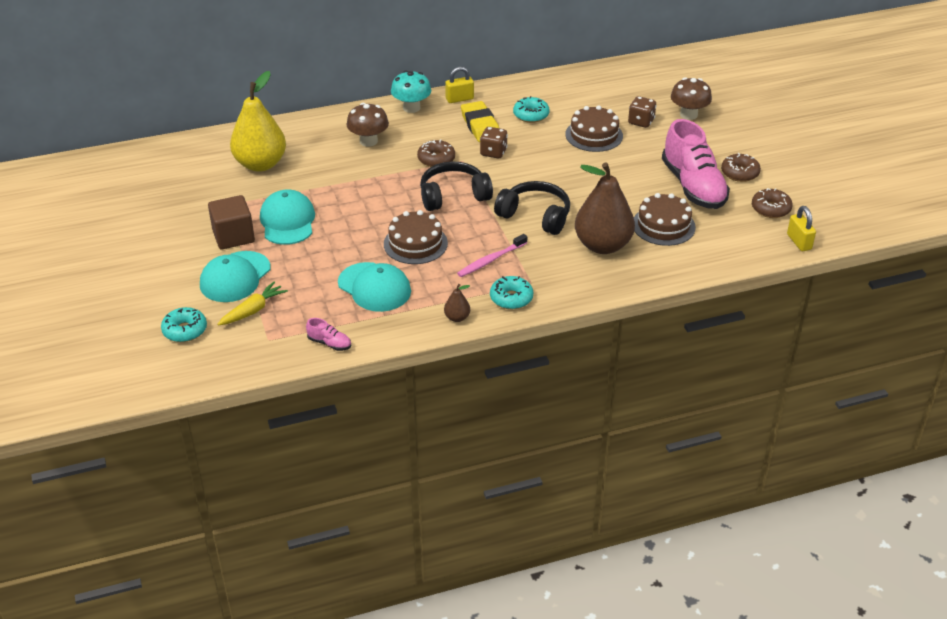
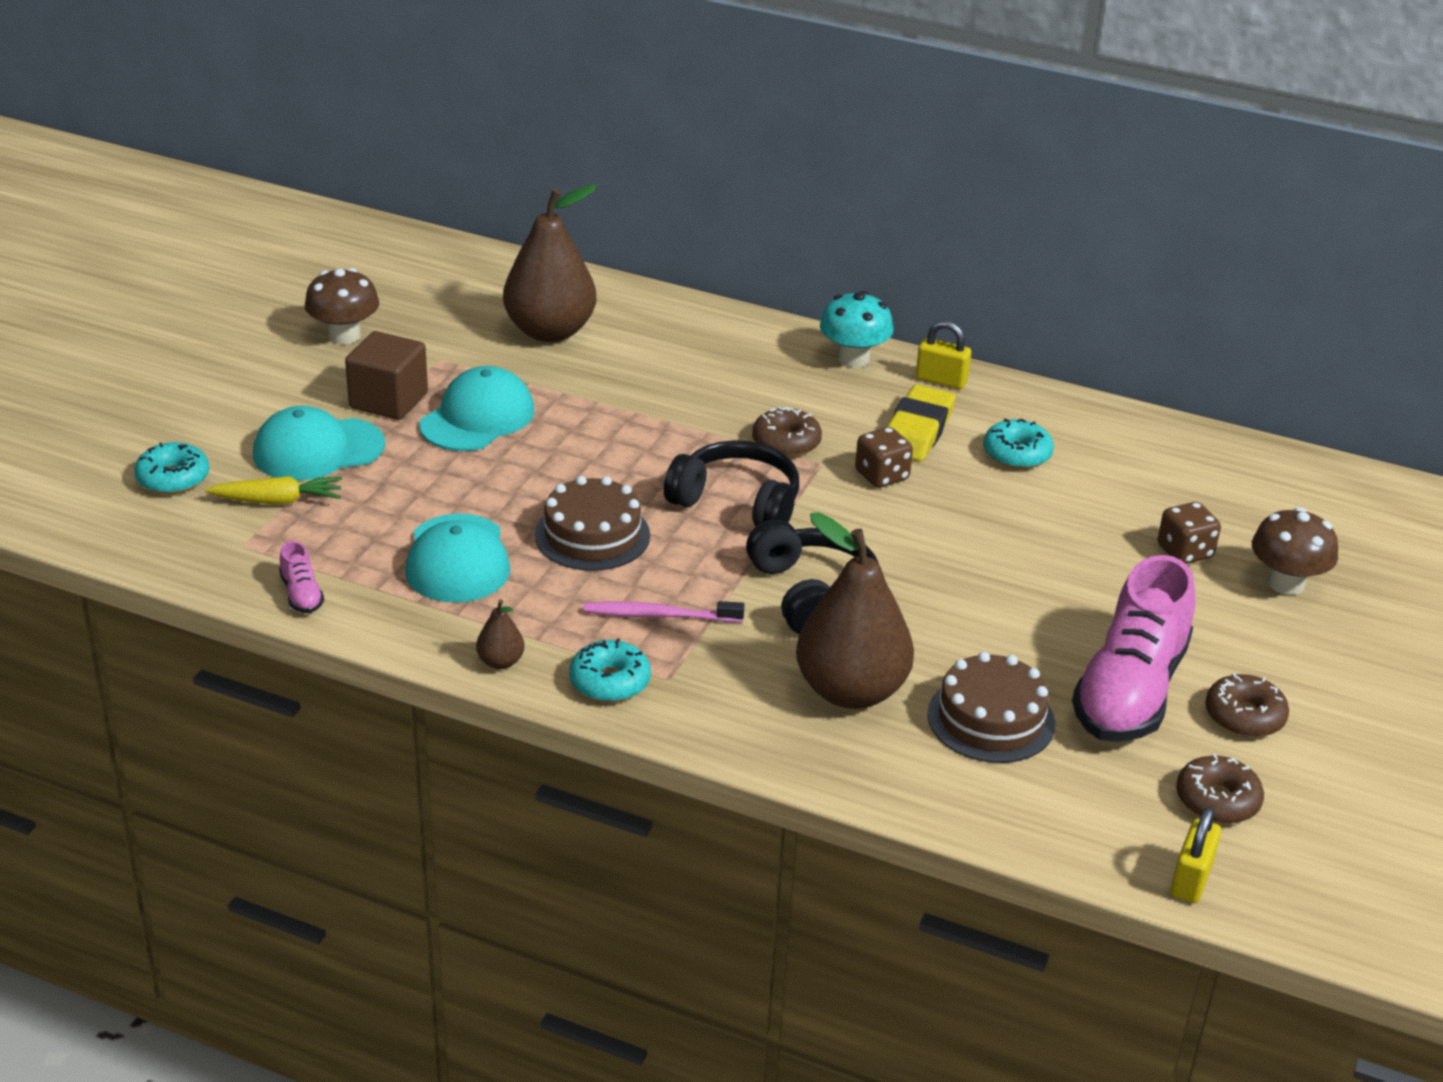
camera: 40 degrees right, 5 degrees down
(260, 164) = (550, 331): yellow pear -> brown pear
(368, 141) = (729, 372): brown mushroom -> brown mushroom (344, 335)
(594, 135) = (1075, 531): brown cake -> none

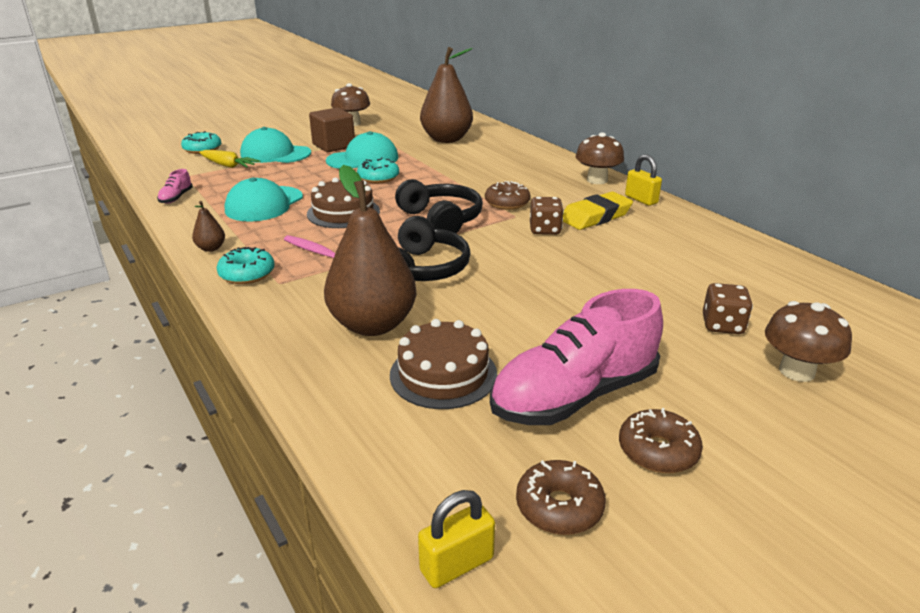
camera: 35 degrees right, 5 degrees down
(853, 359) = (597, 180): turquoise mushroom -> brown mushroom
(1017, 454) = (650, 242): turquoise donut -> turquoise donut (378, 178)

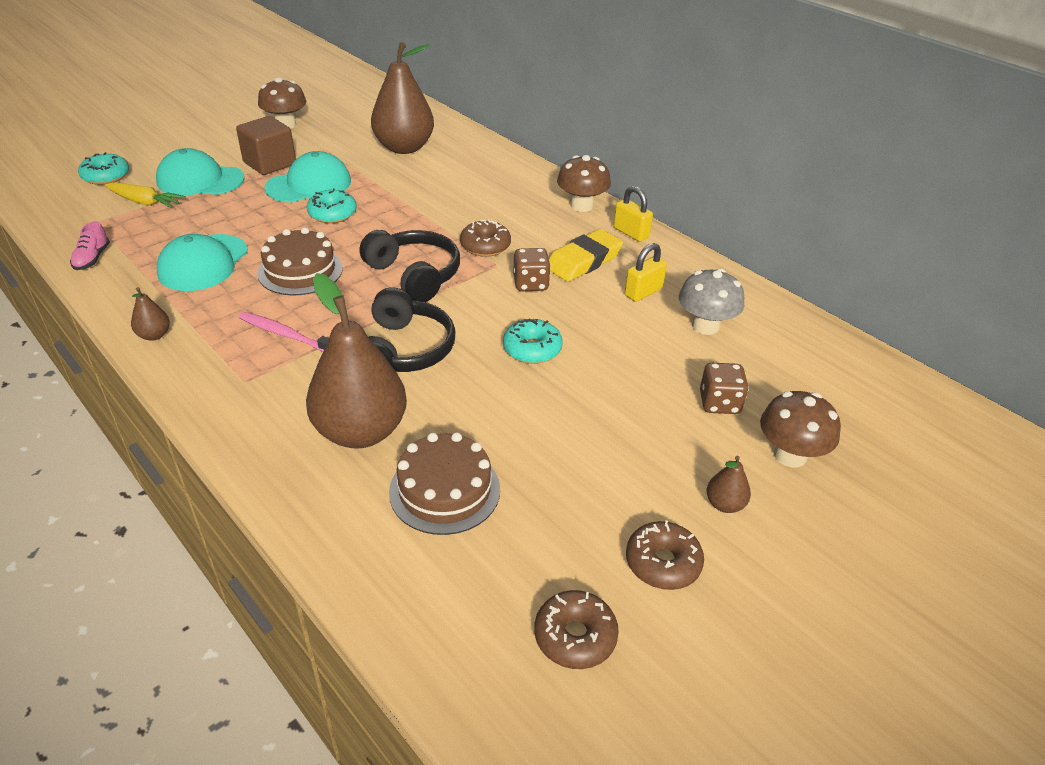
camera: 10 degrees left, 10 degrees up
(247, 274) = (205, 370): turquoise donut -> turquoise donut (532, 349)
(457, 564) = (486, 710): yellow padlock -> yellow padlock (643, 292)
(574, 396) = (579, 505): pink shoe -> none
(709, 267) = (705, 326): none -> grey mushroom
(726, 407) = (724, 504): none -> brown pear

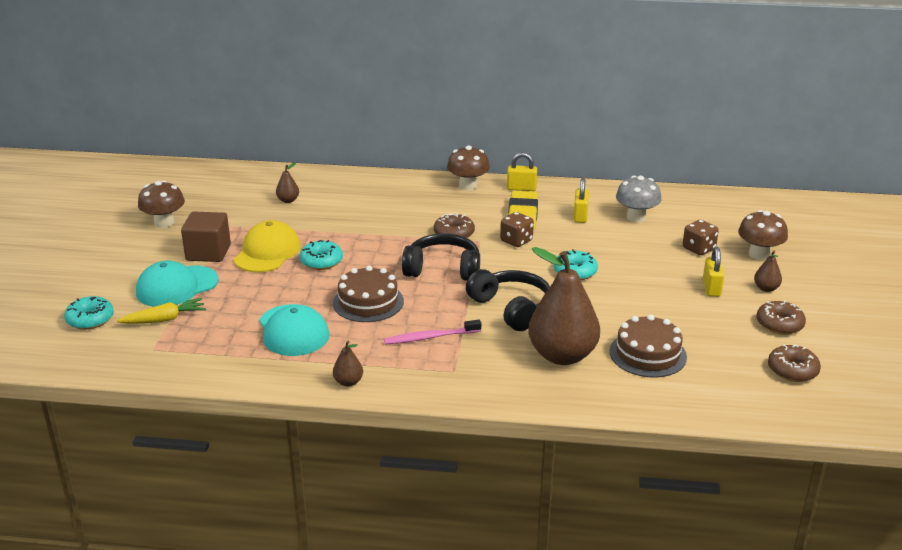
camera: 40 degrees left, 10 degrees down
(92, 258) = (204, 369): pink shoe -> none
(309, 184) = (267, 252): turquoise cap -> yellow cap
(404, 148) = (288, 200): brown pear -> brown pear, size x0.42
(653, 460) = (711, 288): none -> yellow padlock

